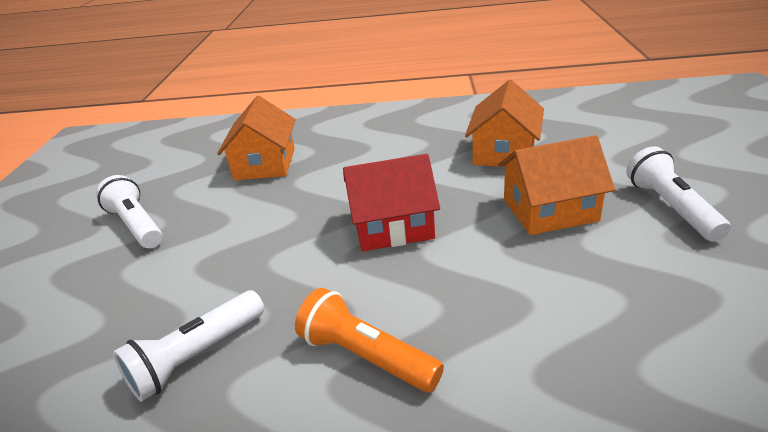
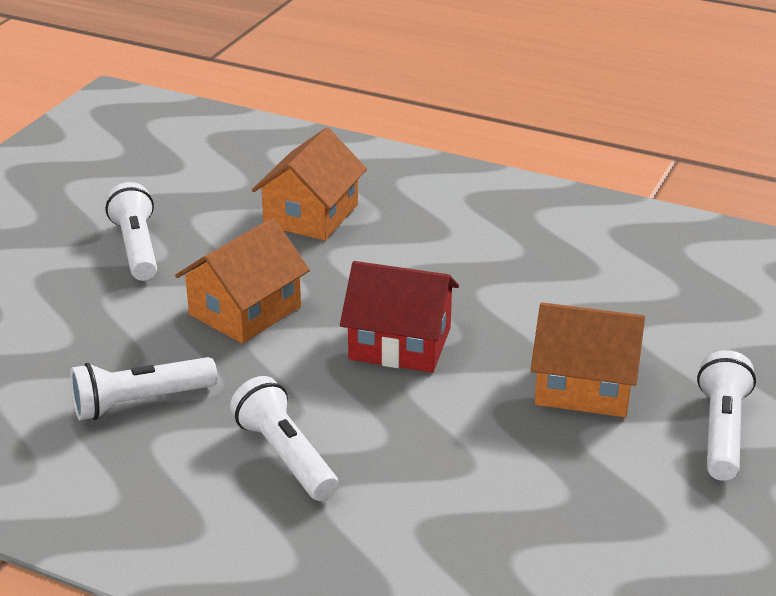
camera: 20 degrees right, 0 degrees up
(366, 356) = (285, 456): orange flashlight -> white flashlight
(504, 152) = (603, 297): orange house -> orange house (245, 311)

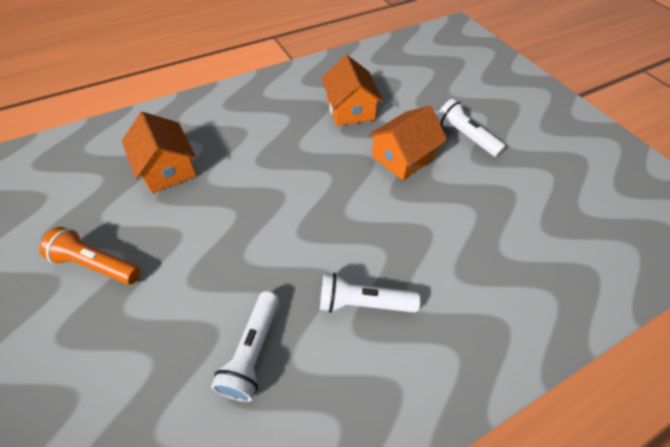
camera: 55 degrees left, 20 degrees up
(137, 248) = (97, 265): white flashlight -> orange flashlight
(245, 311) = (219, 247): orange house -> orange house (350, 109)
(400, 343) = (313, 199): red house -> none

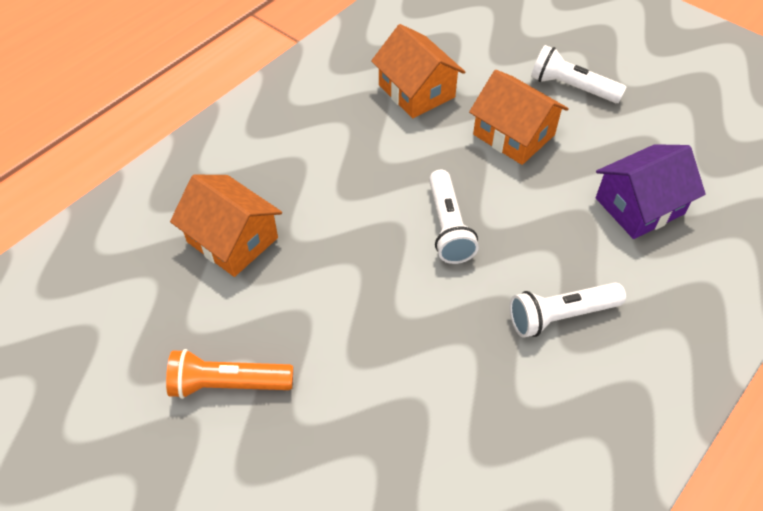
camera: 20 degrees left, 0 degrees up
(253, 351) = (474, 408): white flashlight -> white flashlight (448, 227)
(403, 157) = (514, 135): orange house -> orange house turned 75 degrees counterclockwise
(474, 238) = (639, 206): none -> purple house

